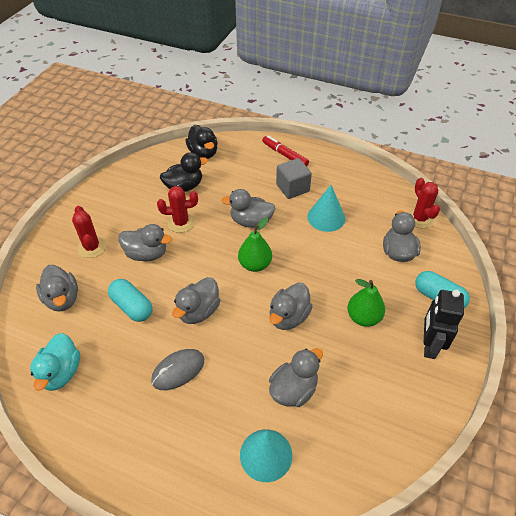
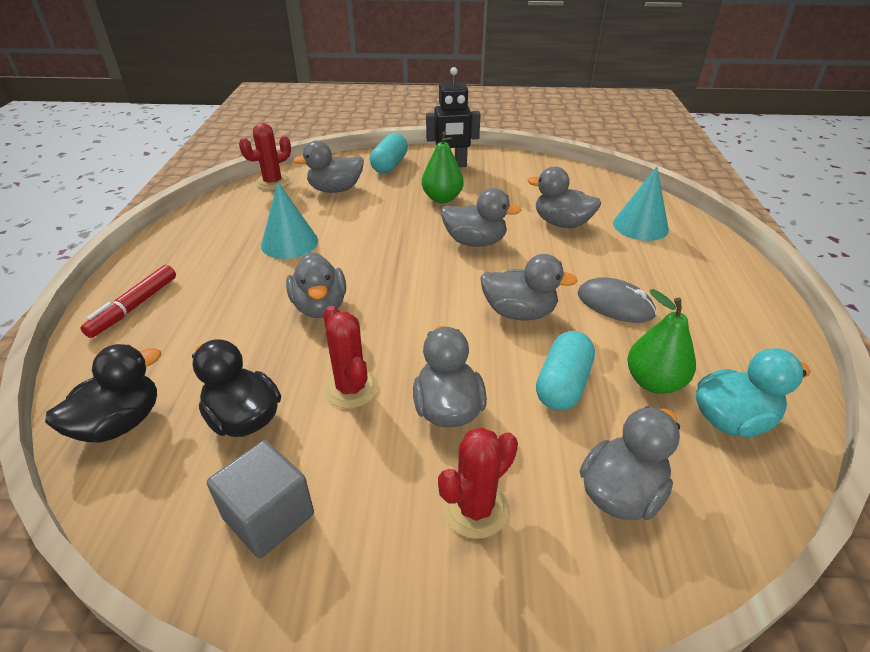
camera: 110 degrees left, 10 degrees down
(255, 264) = (407, 283): green pear -> green pear (654, 382)
(292, 188) = (228, 282): grey cube -> grey cube (269, 516)

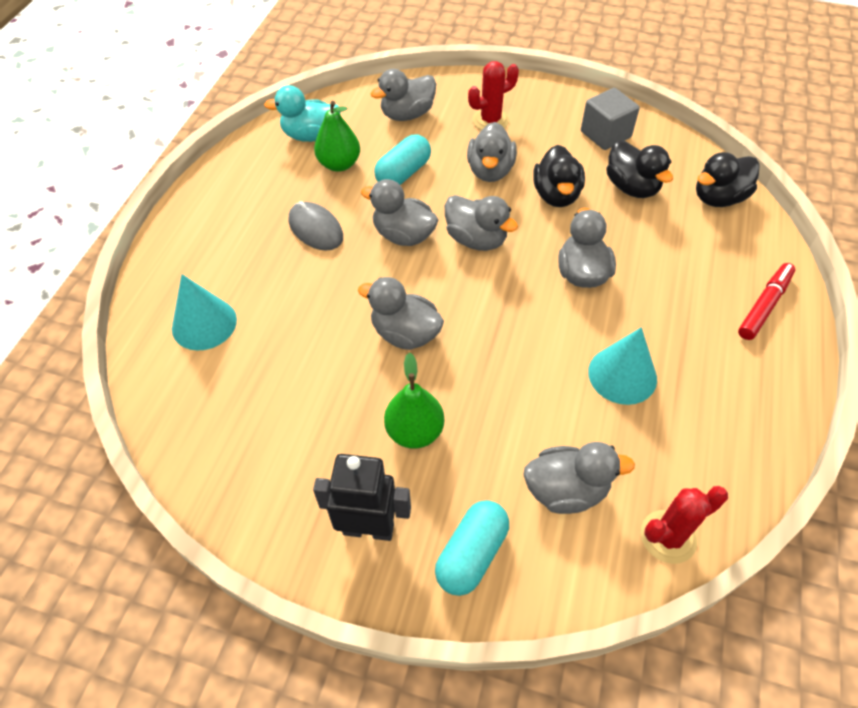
camera: 165 degrees left, 15 degrees up
(351, 388) = (556, 195): red cactus -> black duck
(561, 223) = (289, 346): grey duck -> grey duck (476, 239)

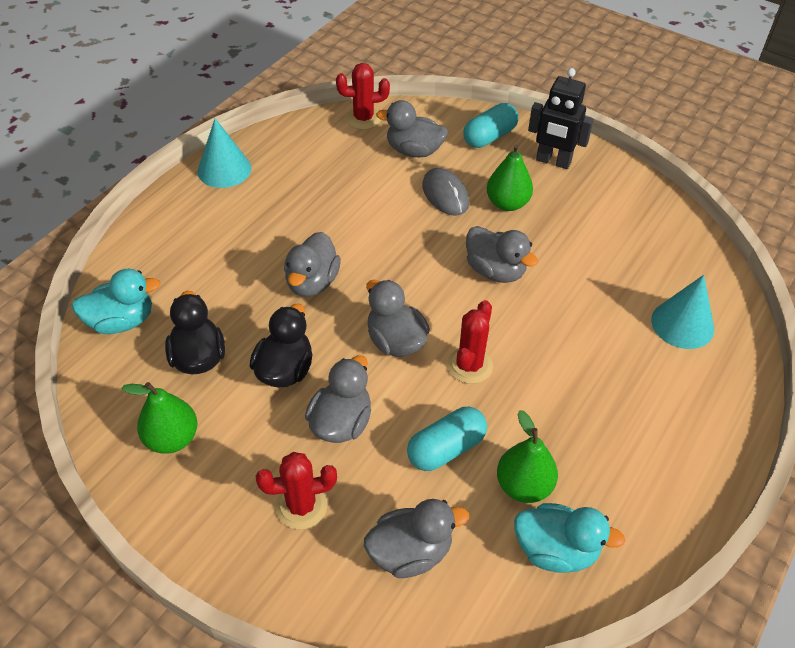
camera: 165 degrees left, 5 degrees down
(315, 229) = (564, 398): grey mouse -> grey mouse (445, 194)
(403, 235) = (470, 365): grey duck -> red cactus
(605, 134) = (172, 438): grey cube -> green pear
(622, 375) = (332, 201): turquoise cone -> turquoise cone (224, 169)
(718, 198) = (121, 321): black duck -> turquoise duck
(764, 306) = (179, 219): red marker -> none

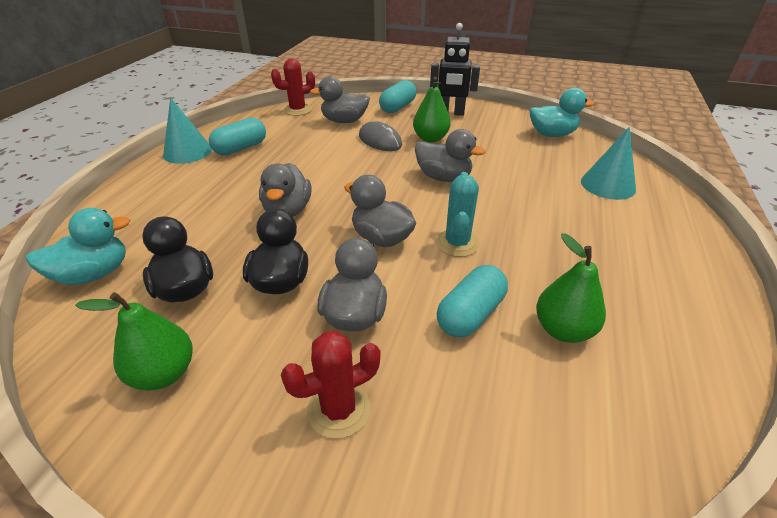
camera: 15 degrees left, 10 degrees down
(283, 175) = (241, 148): none -> turquoise capsule
(410, 552) = (485, 428): grey duck -> none
(470, 365) = (457, 243): red cactus -> turquoise cactus
(555, 550) = (632, 383): turquoise duck -> turquoise duck (552, 134)

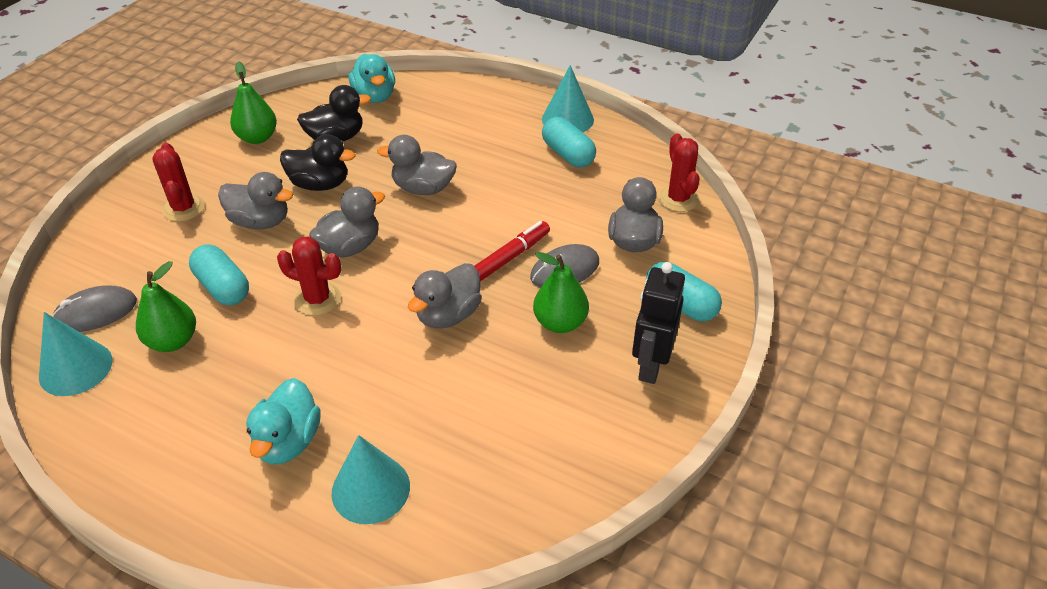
camera: 100 degrees right, 5 degrees up
(372, 160) = (510, 257): none -> red marker
(457, 243) = (317, 299): turquoise cactus -> red cactus
(552, 134) = (545, 482): turquoise duck -> turquoise duck (288, 441)
(569, 430) = (96, 312): none -> grey mouse
(657, 408) = (75, 368): none -> turquoise cone

